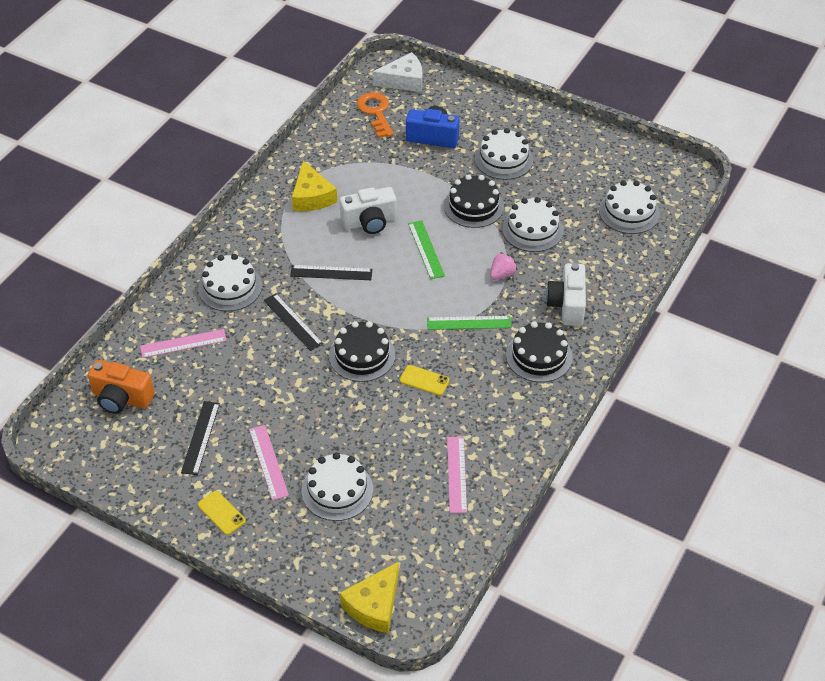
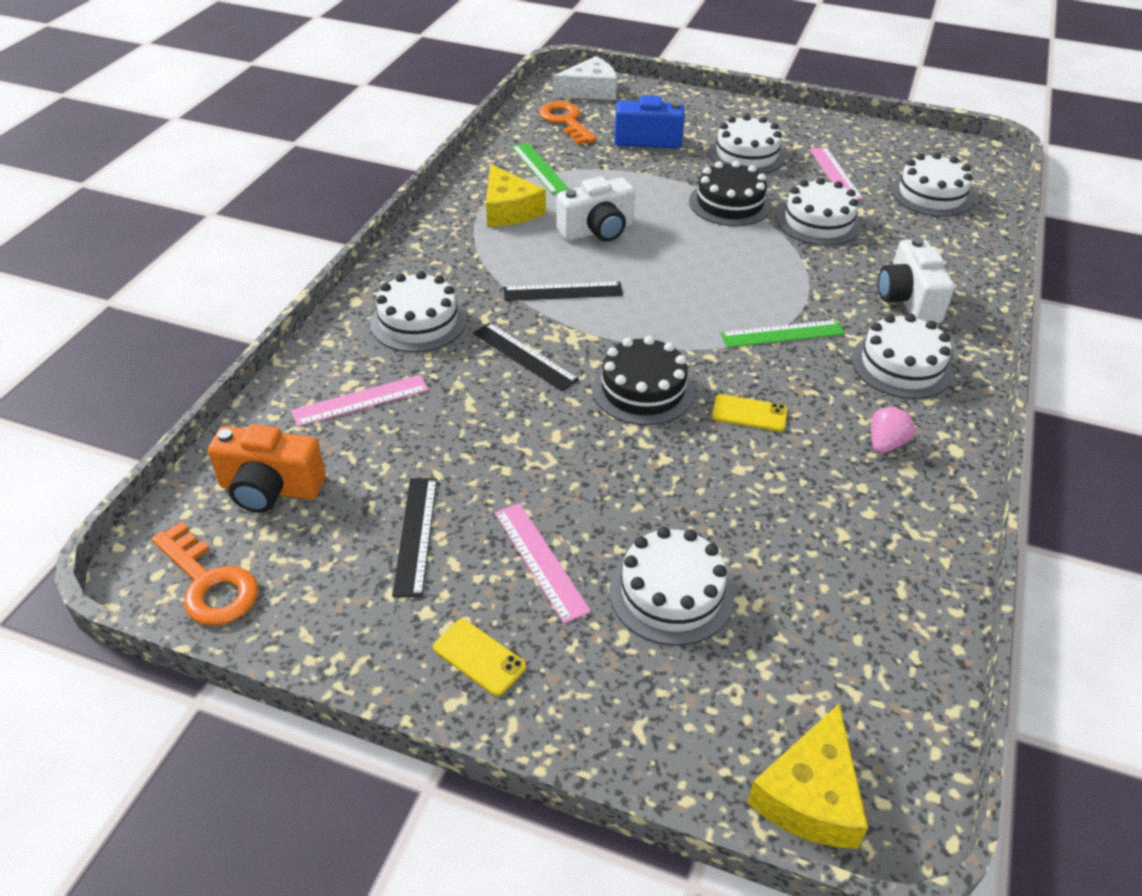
camera: 10 degrees left, 5 degrees down
(82, 452) = (209, 583): none -> orange key
(426, 249) = (686, 254): green ruler -> green ruler (539, 168)
(456, 474) = (857, 543): pink ruler -> pink ruler (835, 173)
(502, 274) = (802, 274): pink strawberry -> pink strawberry (885, 444)
(539, 356) = (901, 365): black cake -> white cake

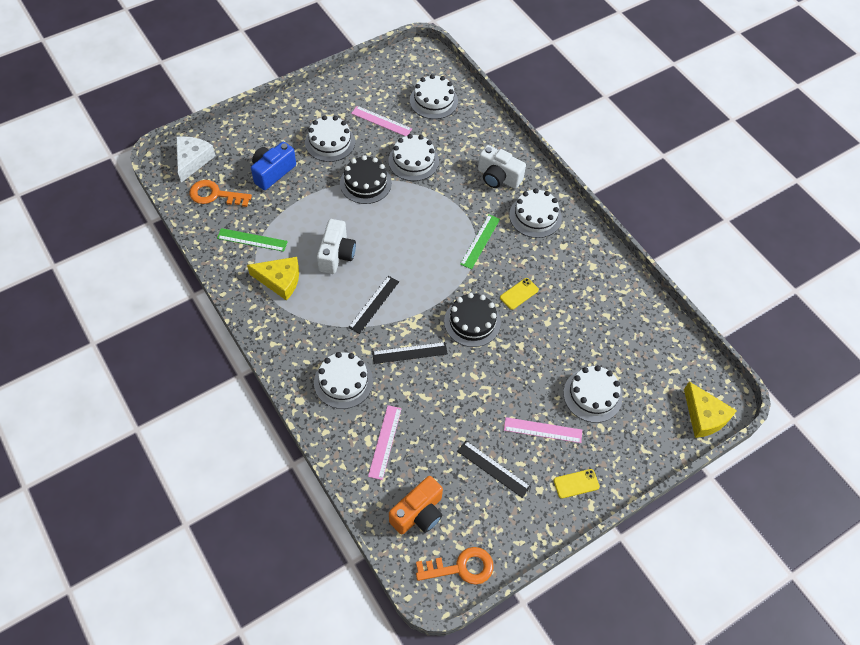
camera: 55 degrees left, 15 degrees up
(885, 444) = (573, 261): pink strawberry -> none

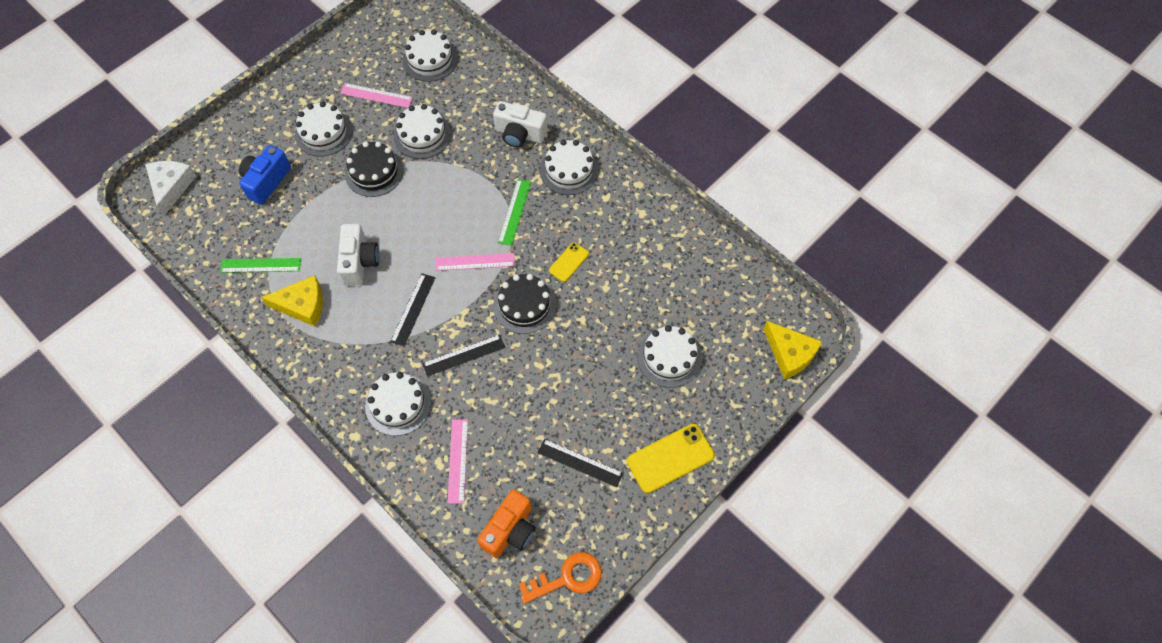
camera: 10 degrees left, 5 degrees up
(215, 195) = (206, 222): orange key -> none
(543, 430) = (624, 408): pink ruler -> pink ruler (475, 262)
(576, 484) = (670, 458): yellow phone -> yellow phone, size x1.77

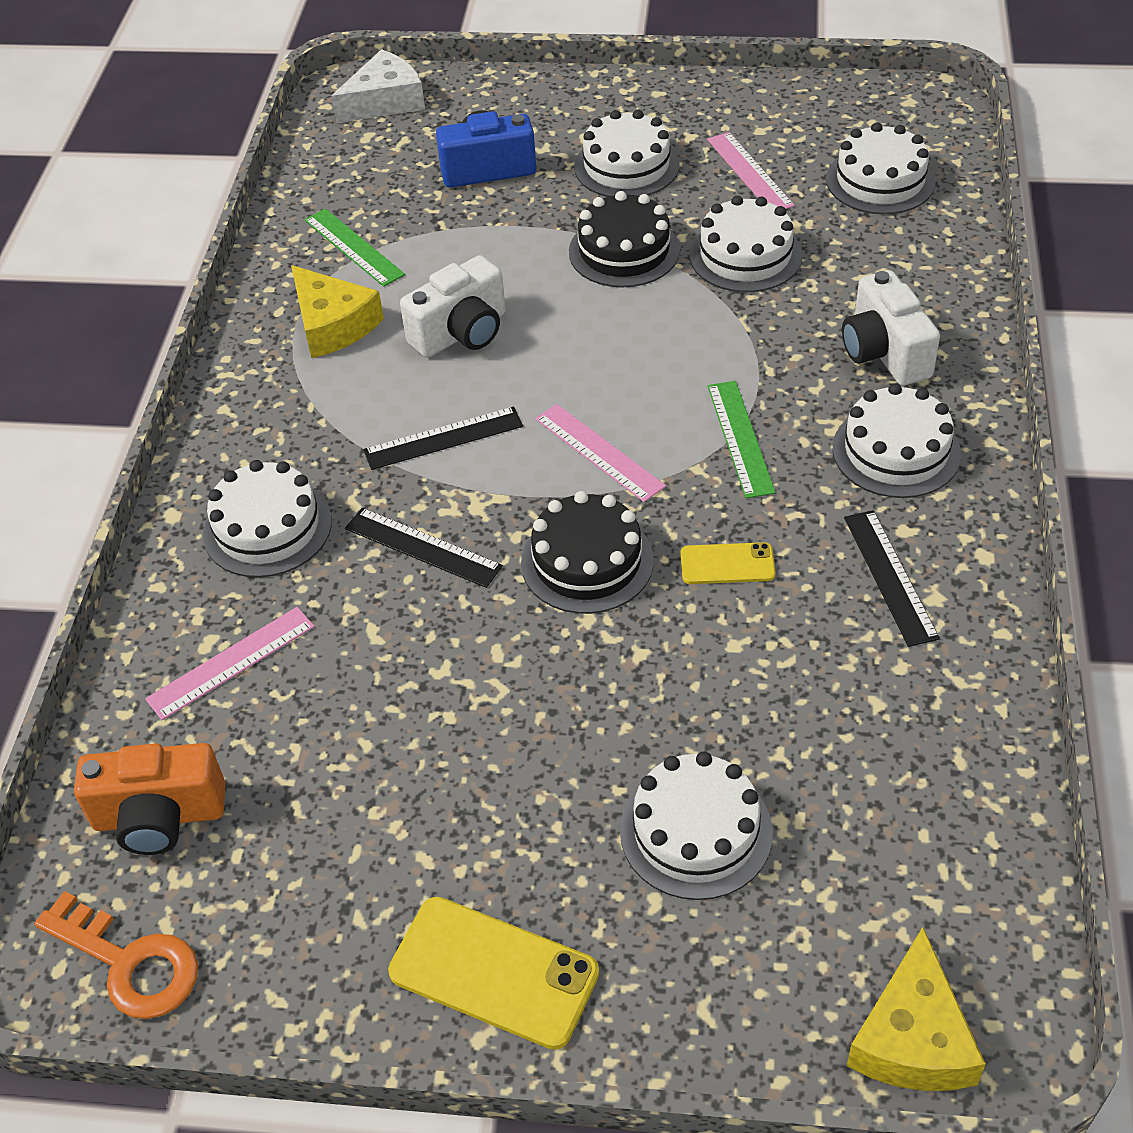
camera: 55 degrees right, 15 degrees down
(514, 212) = (740, 438): green ruler -> green ruler turned 75 degrees counterclockwise
(580, 462) = (365, 833): black ruler -> black ruler (890, 576)

